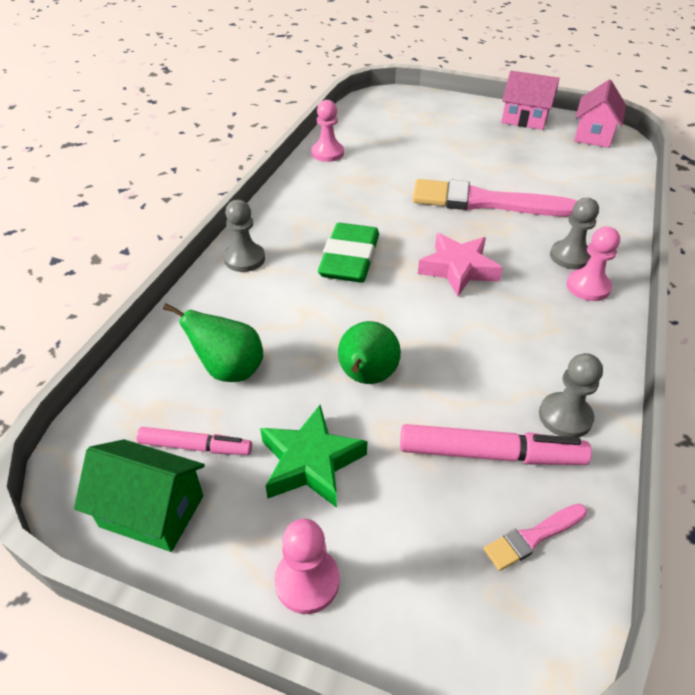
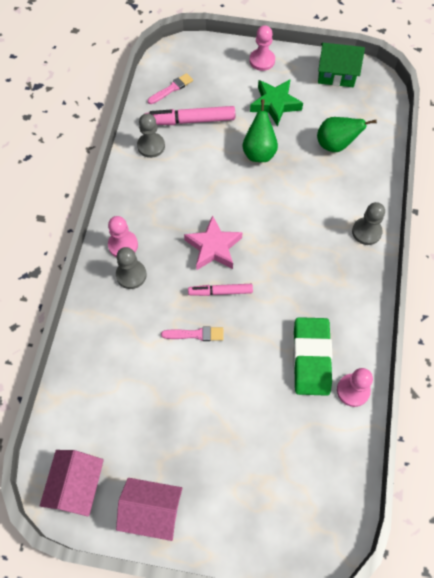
camera: 170 degrees right, 20 degrees up
(195, 447) = (332, 103): pink marker -> pink marker (220, 291)
(349, 259) = (292, 244): green eraser -> green eraser (311, 358)
(485, 202) = (196, 334): pink brush -> pink brush, size x0.44

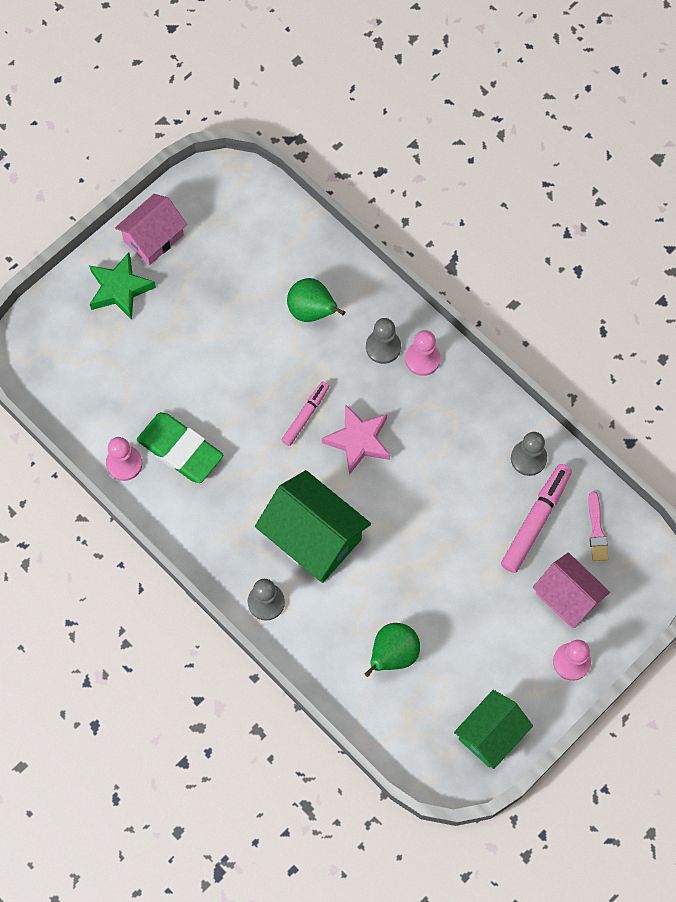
camera: 125 degrees right, 5 degrees up
(77, 486) = (217, 195): pink house -> pink house (567, 597)
(196, 334) = (279, 366): pink brush -> none
(259, 152) = (441, 565): green pear -> green pear (312, 311)
(275, 104) = (495, 630): green star -> green star (120, 289)
(301, 232) = (313, 537): none -> green house

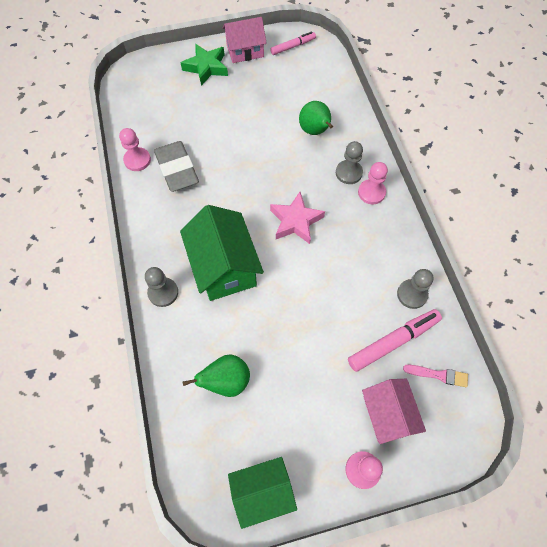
camera: 30 degrees right, 5 degrees down
(180, 450) = (177, 169): green eraser -> grey eraser
(305, 415) = (270, 188): pink marker -> pink marker (293, 46)
(596, 530) = (438, 375): pink brush -> pink brush turned 105 degrees counterclockwise

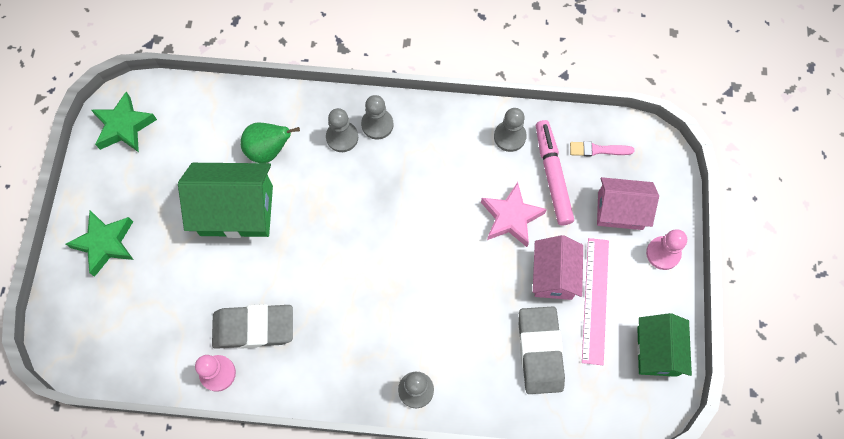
camera: 70 degrees left, 5 degrees up
(224, 267) = (409, 313): green house -> green house (236, 211)
(226, 381) = (540, 351): green pear -> grey eraser
(245, 51) = (101, 186): pink house -> pink house (554, 275)
(290, 416) = (595, 300): none -> pink ruler
(293, 46) = (124, 126): pink marker -> green star
(295, 221) = (381, 217): pink star -> pink star (511, 217)
(371, 192) = (377, 124): pink pawn -> grey pawn
(438, 375) = (598, 150): pink brush -> pink brush turned 120 degrees counterclockwise

